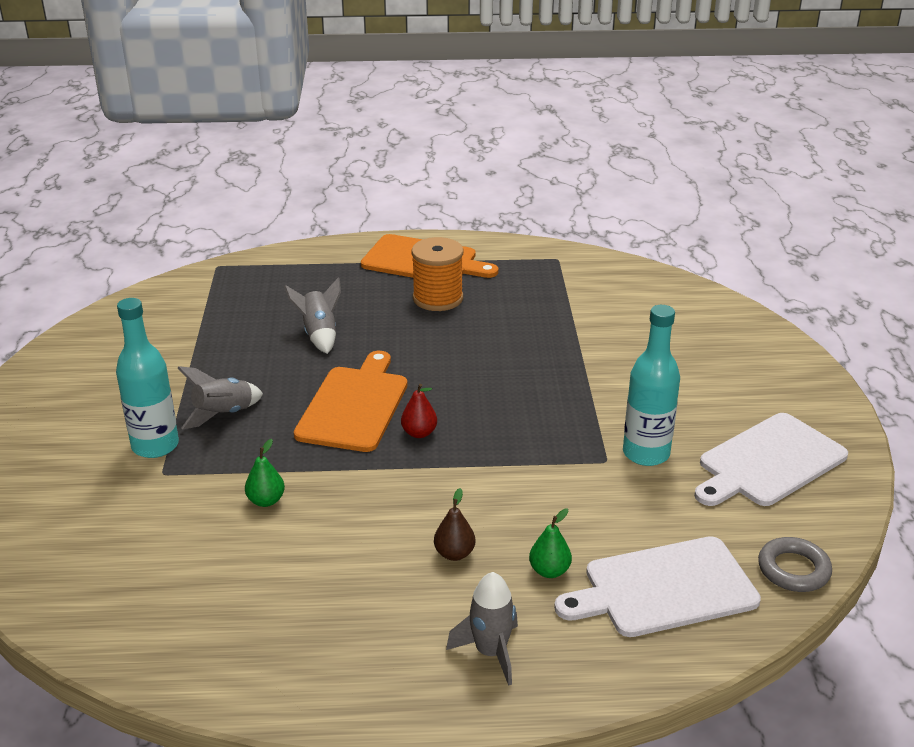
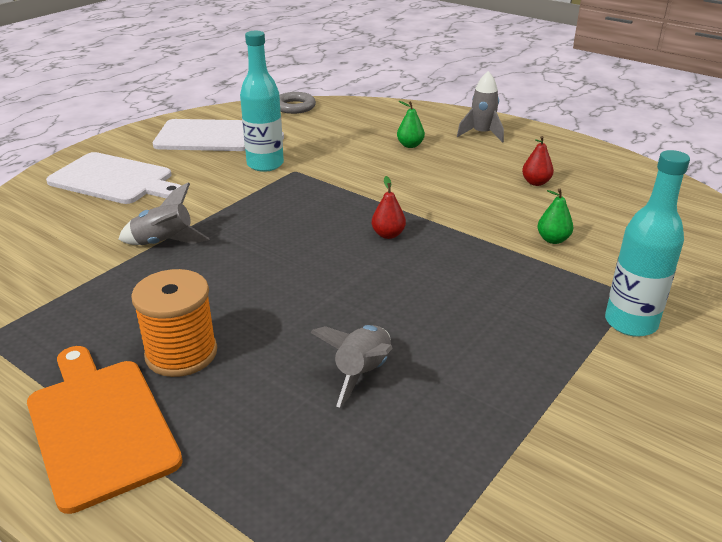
camera: 140 degrees left, 0 degrees up
(224, 414) = (543, 324): grey rocket -> grey rocket (164, 243)
(340, 581) = (536, 182): none -> red pear
(354, 405) = (413, 277): orange cutting board -> none
(454, 554) = (452, 169): brown pear -> none
(664, 588) = (365, 122): white cutting board -> white cutting board (115, 180)

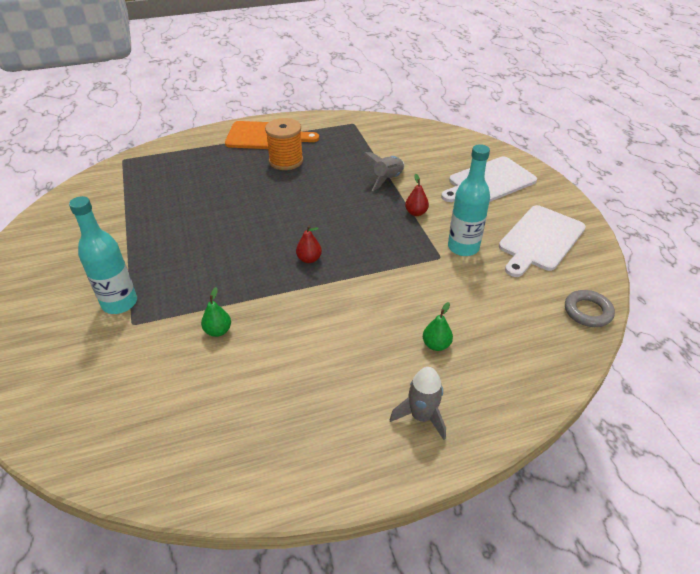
camera: 125 degrees right, 10 degrees up
(362, 373) = (213, 198): grey rocket -> none
(536, 182) = (294, 383): red pear -> red pear (416, 213)

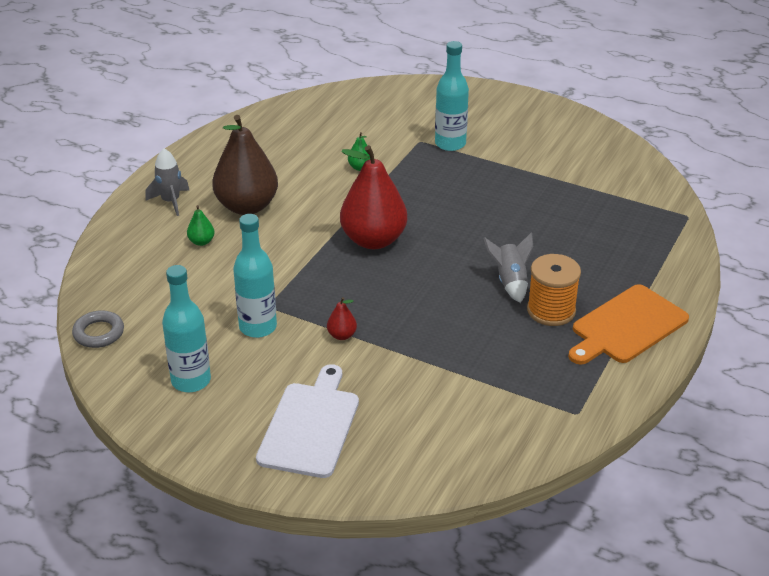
camera: 135 degrees right, 5 degrees down
(309, 259) = (373, 240): red pear -> red pear, size x2.45
(359, 357) = (247, 206): none -> brown pear
(387, 179) = (420, 356): grey rocket -> grey rocket (510, 282)
(540, 240) = (191, 381): white cutting board -> turquoise bottle

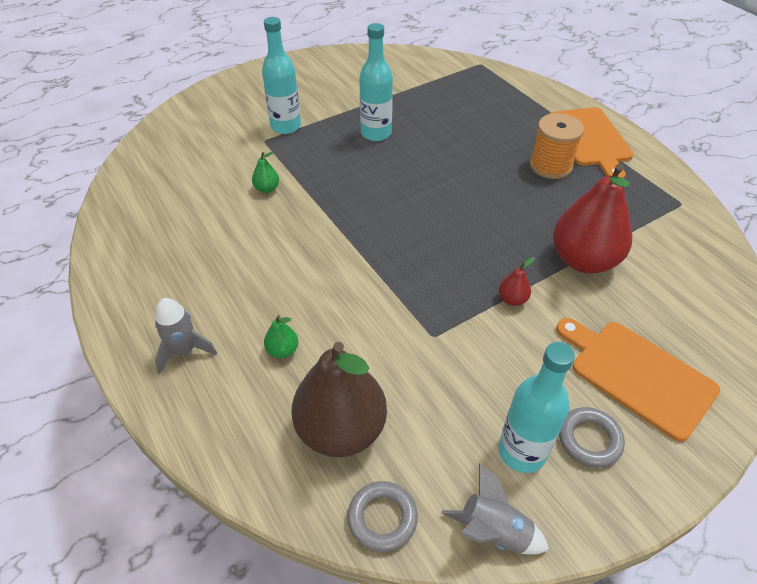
camera: 60 degrees left, 10 degrees up
(225, 412) = (589, 440): none -> grey ring
(247, 206) = (253, 290): brown pear -> brown pear (341, 430)
(258, 327) = (462, 358): turquoise bottle -> turquoise bottle (376, 133)
(310, 426) = (637, 375): white cutting board -> orange cutting board
(373, 240) = (384, 223): red pear -> red pear (583, 260)
(510, 282) = (500, 171): grey rocket -> grey rocket (493, 532)

